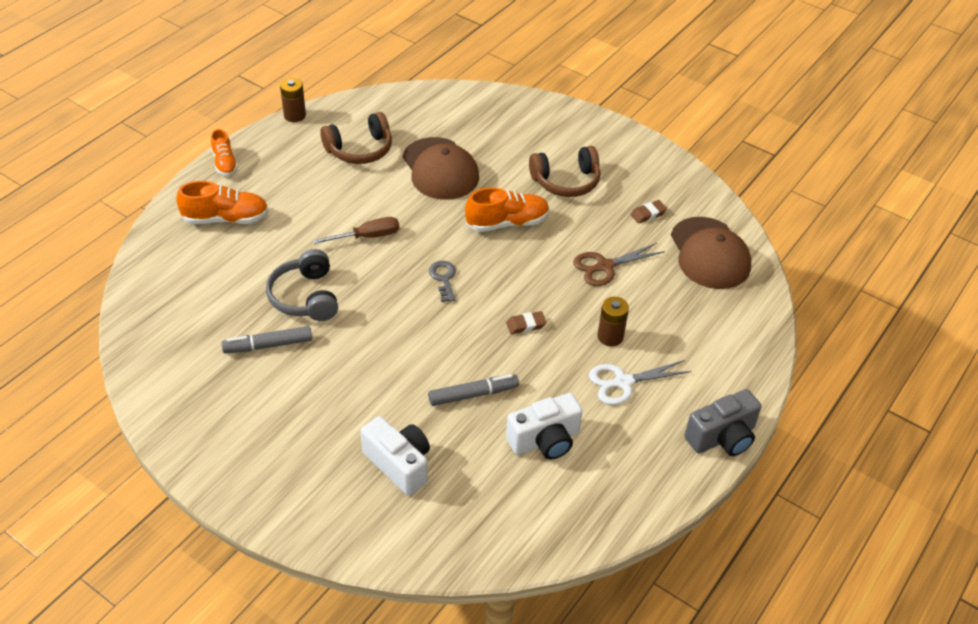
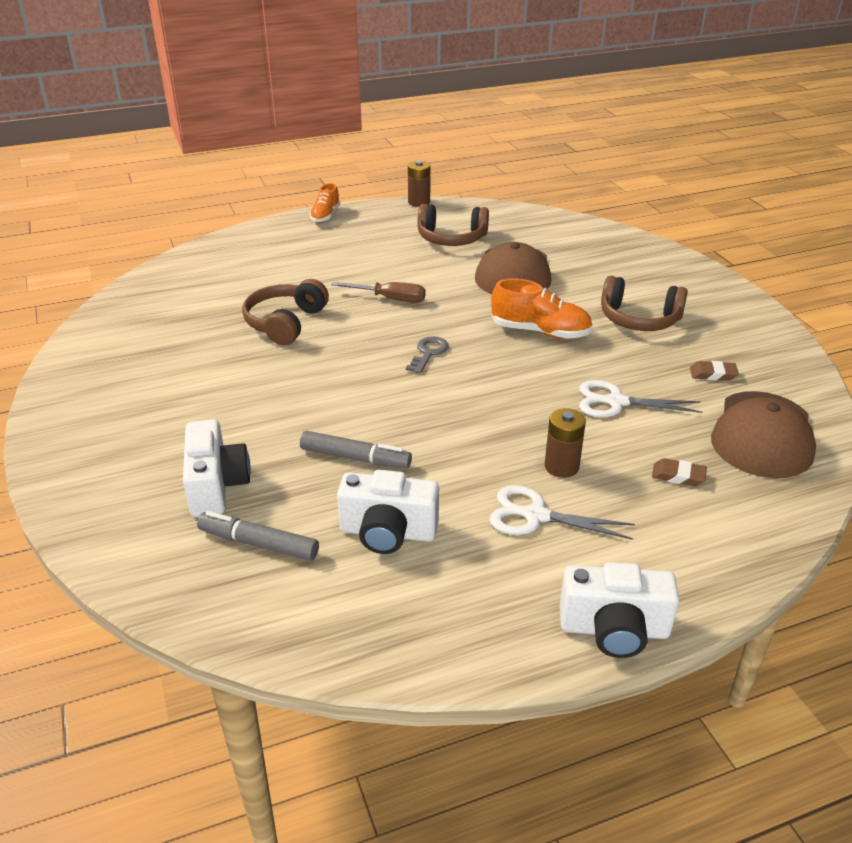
camera: 35 degrees right, 10 degrees down
(226, 219) = (283, 250): orange shoe -> none
(268, 345) = (213, 345): grey marker -> grey marker (259, 543)
(305, 297) = (285, 323): grey headphones -> brown headphones
(526, 325) = (474, 420): brown eraser -> brown eraser (678, 476)
(604, 266) = (615, 402): brown scissors -> white scissors
(722, 438) = (614, 630): grey camera -> white camera

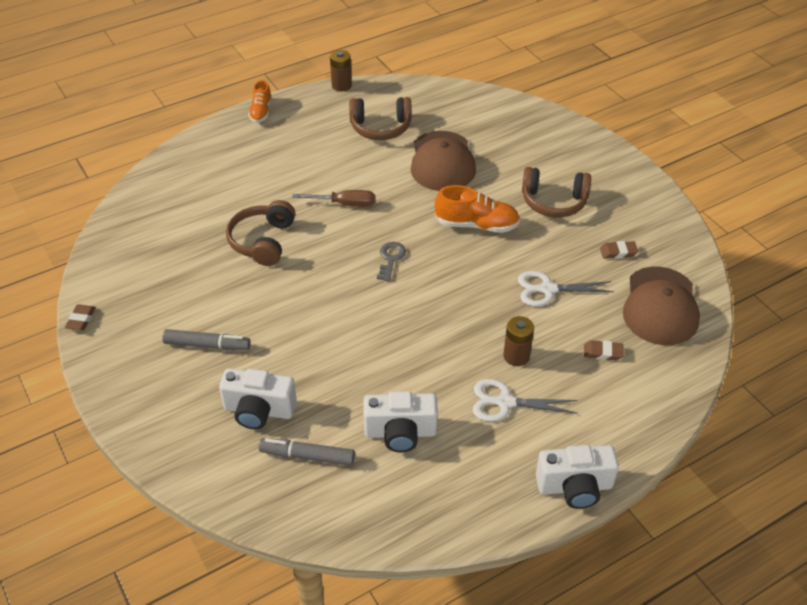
camera: 10 degrees left, 10 degrees up
(51, 373) = (81, 319): none -> brown eraser
(216, 486) = (259, 410): white camera -> white camera turned 120 degrees clockwise
(355, 458) = (358, 370): grey marker -> grey marker (207, 345)

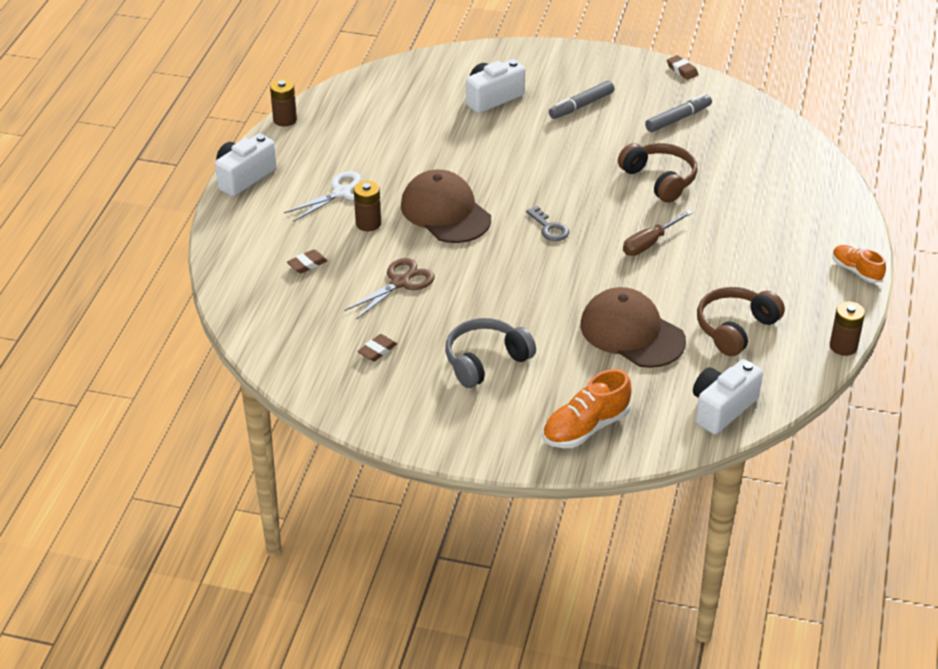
camera: 135 degrees right, 5 degrees down
(307, 456) = (429, 97): grey marker -> grey marker (678, 119)
(400, 433) = (389, 139): white camera -> white camera (722, 408)
(466, 536) = (285, 119): none -> brown battery
(477, 225) = (522, 296): orange shoe -> orange shoe (585, 428)
(547, 289) = (401, 282): white scissors -> brown scissors
(554, 202) = (485, 361): brown headphones -> grey headphones
(660, 306) = (296, 326): brown cap -> brown cap (445, 212)

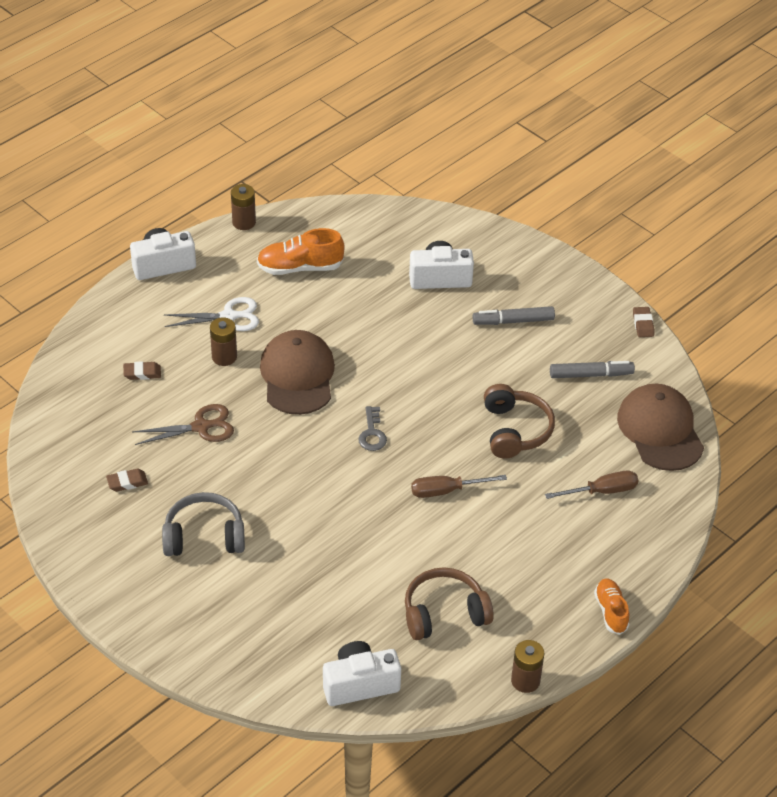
camera: 30 degrees right, 5 degrees up
(585, 428) = (229, 641): orange shoe -> orange shoe (300, 267)
(632, 333) = (350, 571): brown cap -> brown cap (660, 430)
(766, 193) = (602, 491): none -> brown screwdriver

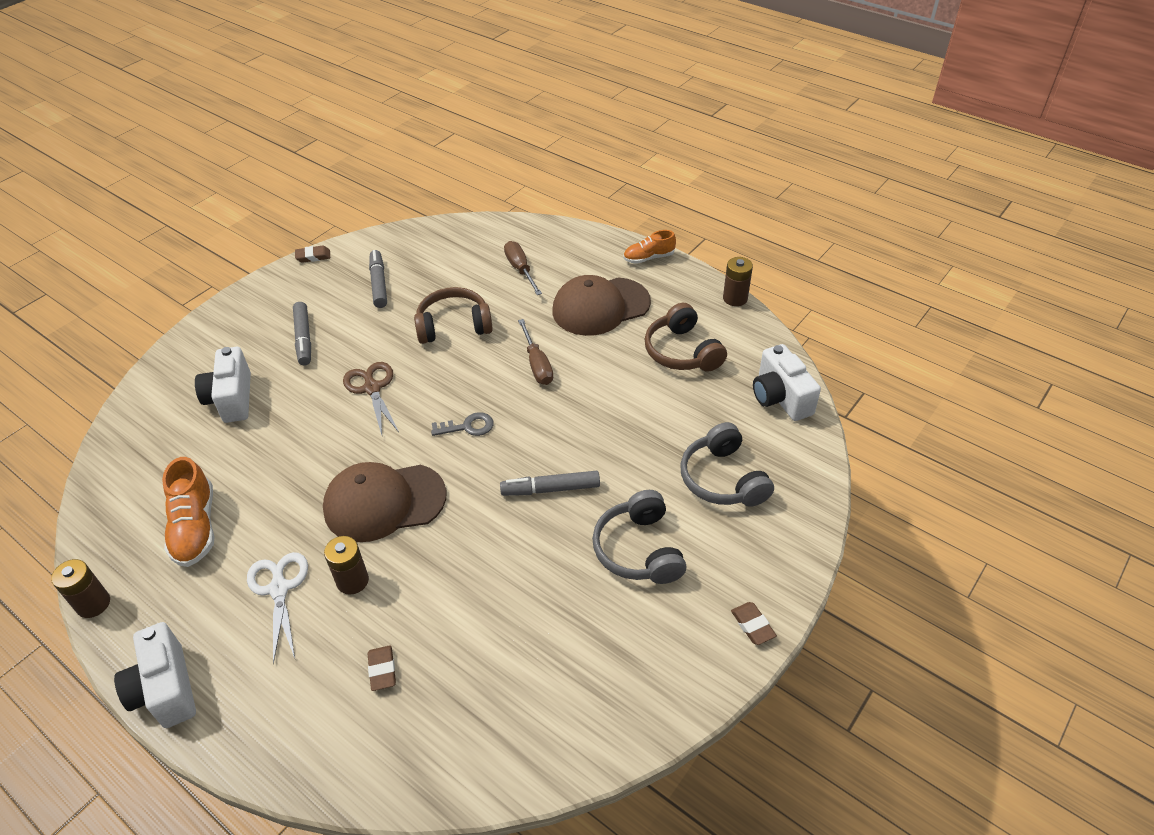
camera: 95 degrees left, 0 degrees up
(127, 482) = (574, 646): brown eraser -> brown eraser (752, 625)
(201, 427) = (473, 583): brown scissors -> brown scissors (372, 388)
(265, 611) = (722, 479): none -> grey headphones
(284, 484) = (550, 489): none -> grey marker
(660, 430) = (445, 241): brown cap -> brown cap (600, 307)

